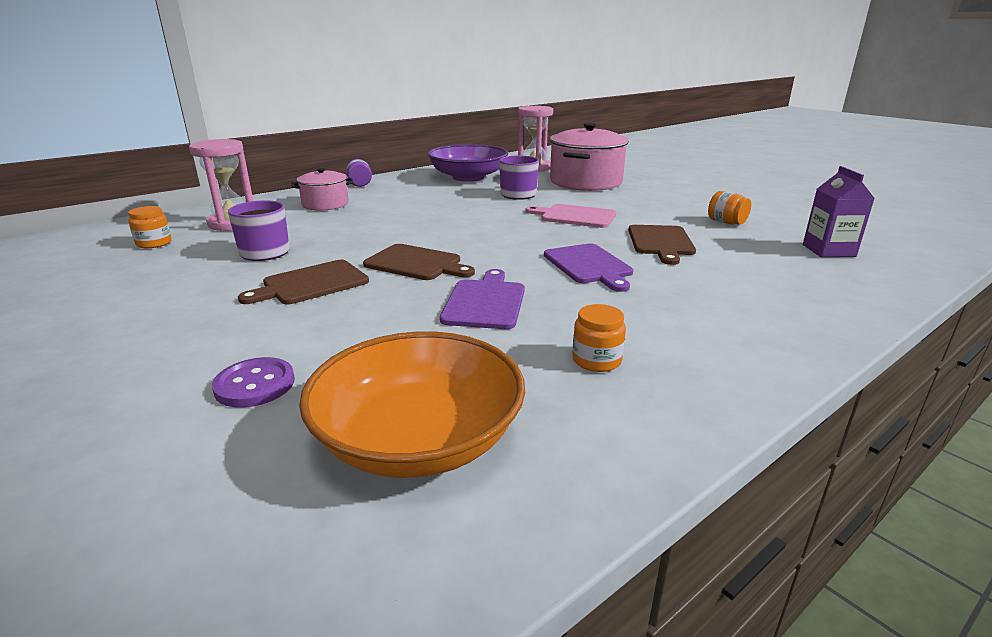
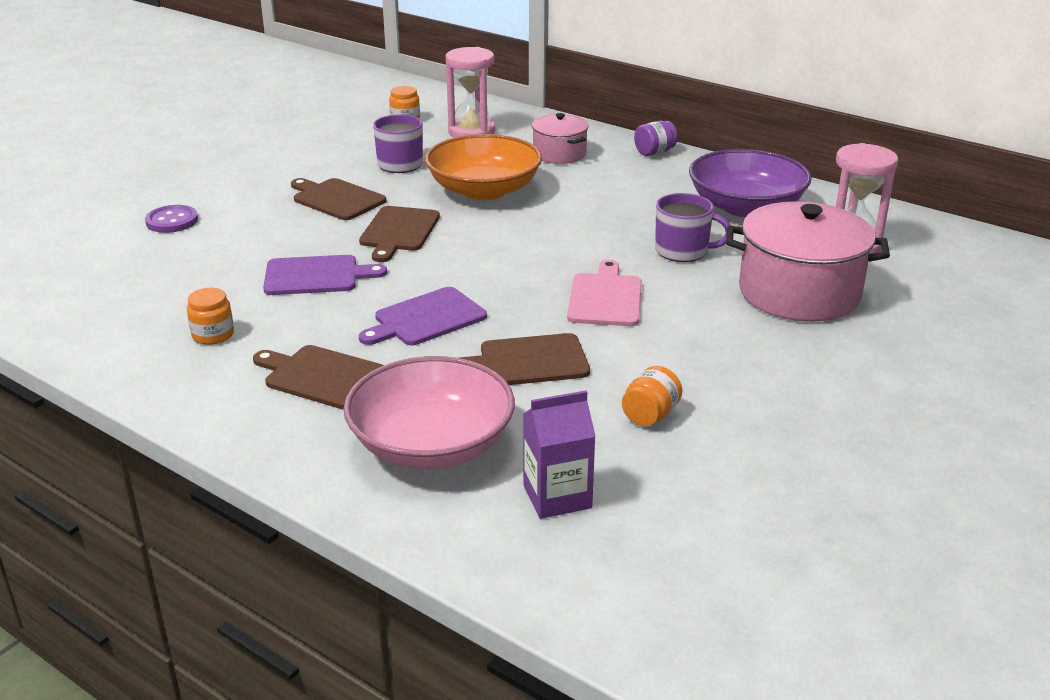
camera: 75 degrees right, 5 degrees up
(418, 439) = (109, 283): orange bowl -> orange bowl (484, 190)
(685, 309) = (322, 376): none -> brown cutting board
(782, 278) = (431, 444): none -> pink bowl

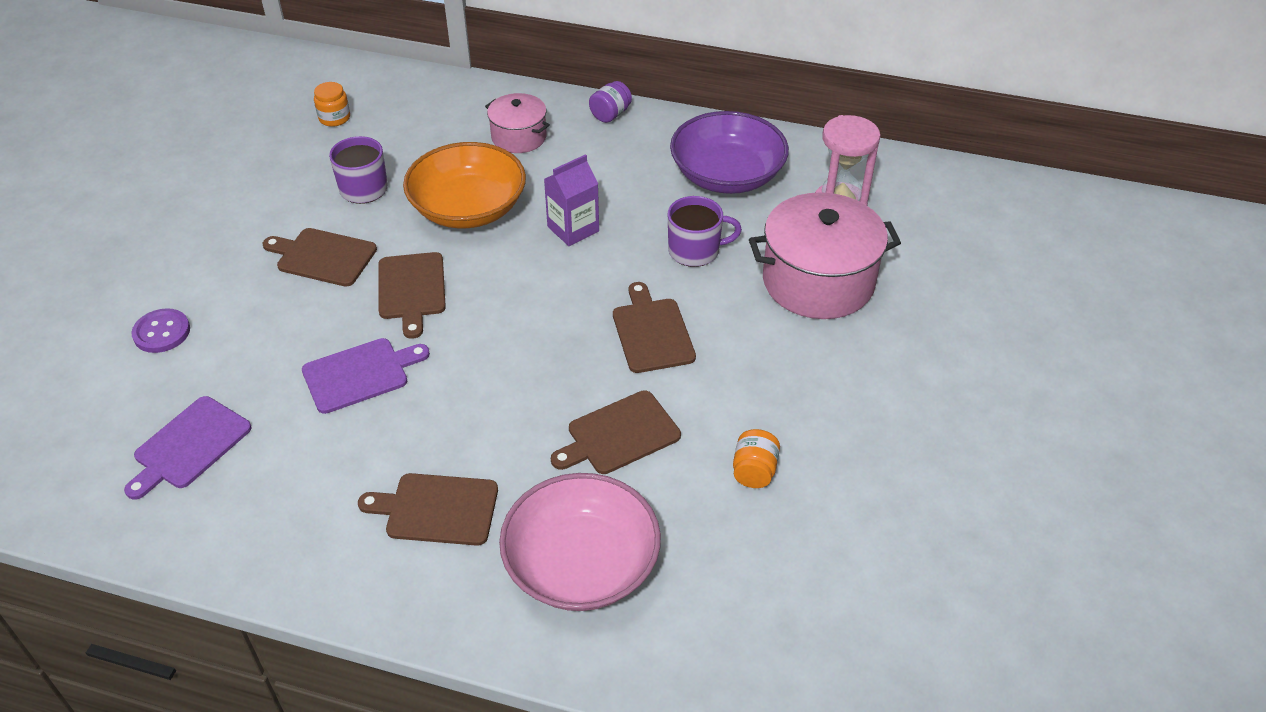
camera: 20 degrees left, 15 degrees up
(213, 335) = (298, 484): orange jar -> none
(426, 318) = (498, 404): purple cutting board -> purple cutting board (189, 445)
(471, 132) = (414, 122): pink hourglass -> none
(557, 496) = (718, 592): purple carton -> purple carton (573, 229)
(605, 298) = (652, 332): pink cutting board -> brown cutting board

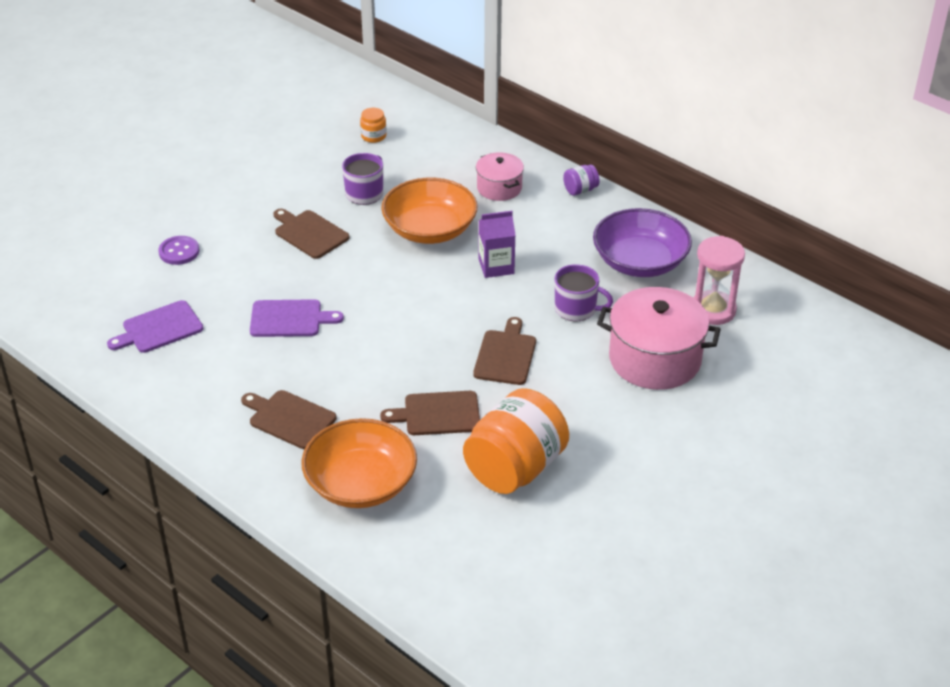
camera: 25 degrees right, 5 degrees down
(411, 289) = (356, 274): brown cutting board -> none
(581, 564) = (361, 483): pink bowl -> orange bowl
(754, 471) = (515, 468): orange jar -> orange jar, size x2.39

